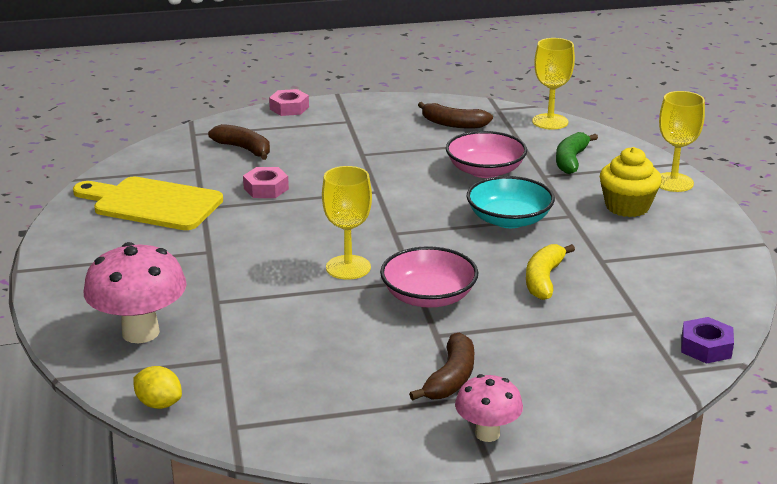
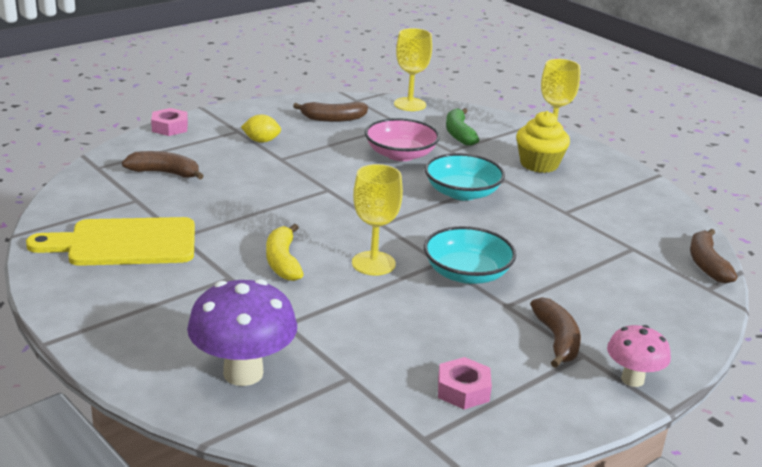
camera: 30 degrees left, 0 degrees up
(140, 332) = (243, 373): pink mushroom -> purple mushroom
(159, 404) = (333, 438): yellow lemon -> yellow lemon (261, 141)
(266, 189) = (224, 206): pink nut -> pink nut (463, 390)
(428, 297) = (467, 273): pink bowl -> turquoise bowl
(544, 279) = (540, 237): yellow banana -> yellow banana (283, 262)
(706, 347) = (706, 264): purple nut -> brown banana

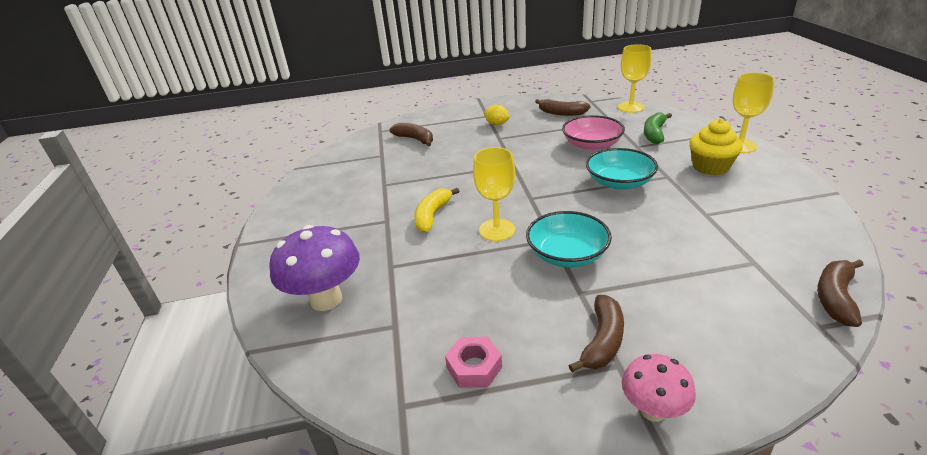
camera: 35 degrees right, 5 degrees up
(124, 243) = (347, 183): yellow cutting board -> none
(170, 127) = (446, 109): pink nut -> none

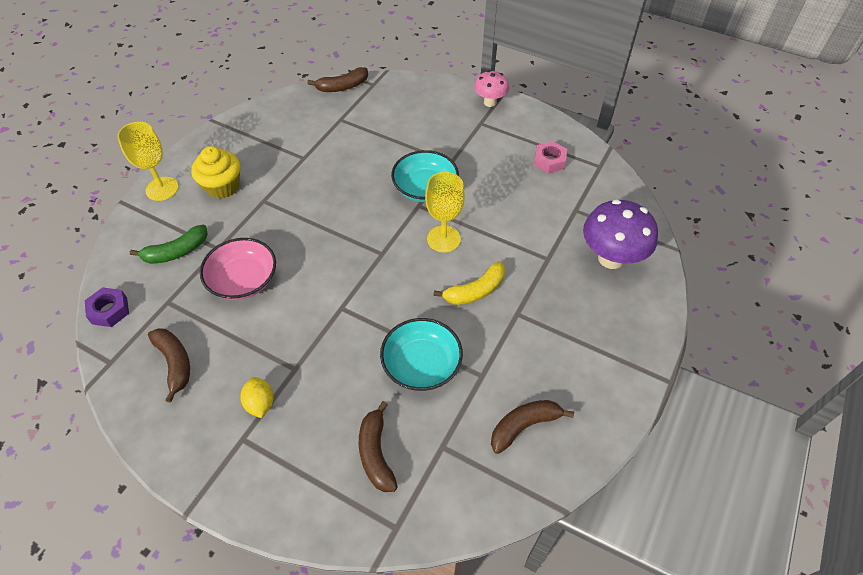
camera: 145 degrees left, 20 degrees up
(602, 341) = (473, 135): brown banana -> brown banana (524, 426)
(619, 182) = (301, 220): turquoise bowl -> turquoise bowl (421, 364)
(630, 107) = (109, 310): yellow goblet -> purple nut

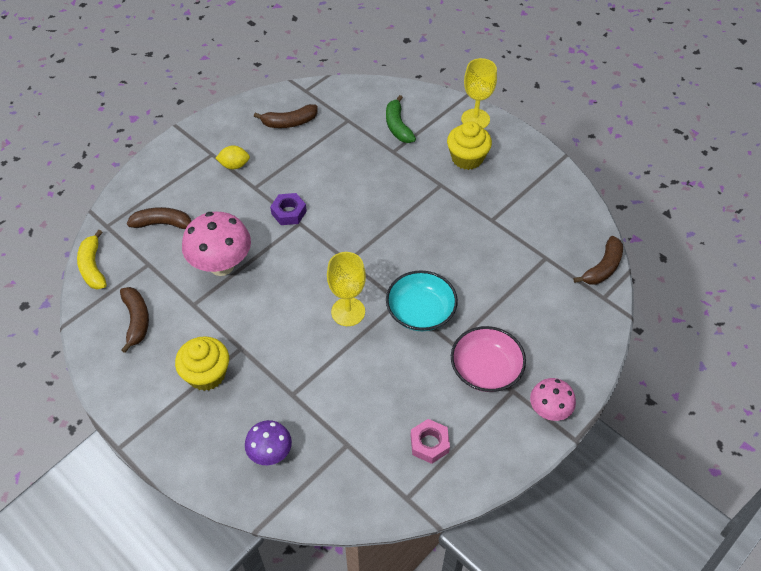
camera: 105 degrees right, 0 degrees up
(109, 310) = (352, 89): purple nut -> purple nut (289, 212)
(243, 280) = (352, 164): pink bowl -> pink bowl (486, 369)
(342, 87) = (603, 267): brown banana -> brown banana turned 135 degrees counterclockwise
(421, 364) = (222, 265): turquoise bowl -> pink mushroom
(475, 291) = (278, 322): yellow banana -> yellow banana (93, 267)
(558, 333) = (206, 374): none -> yellow cupcake
(611, 258) = (270, 453): purple mushroom -> purple mushroom, size x0.60

